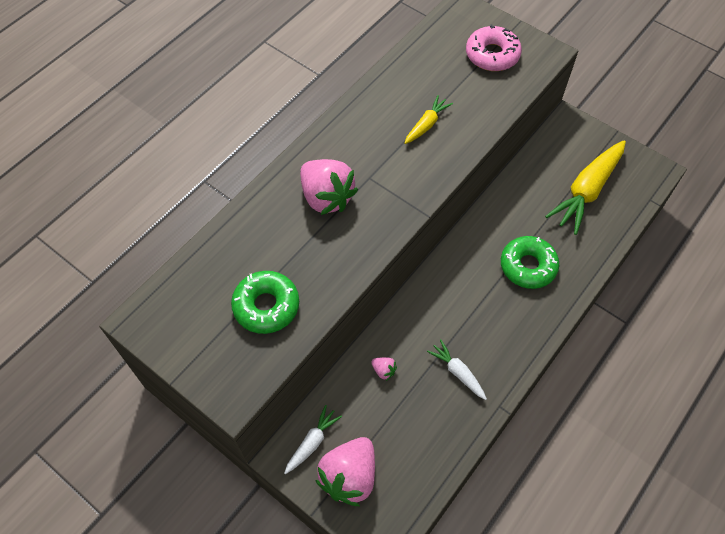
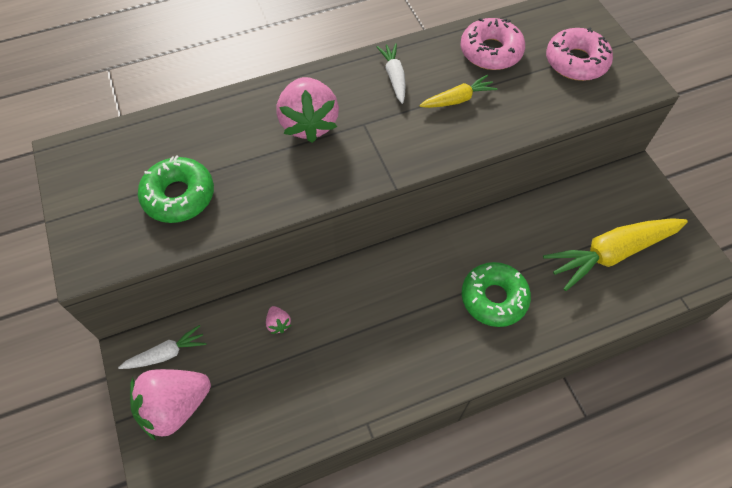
camera: 30 degrees right, 0 degrees up
(425, 74) = (490, 51): none -> pink donut
(457, 372) = (348, 365): white carrot -> white carrot (394, 77)

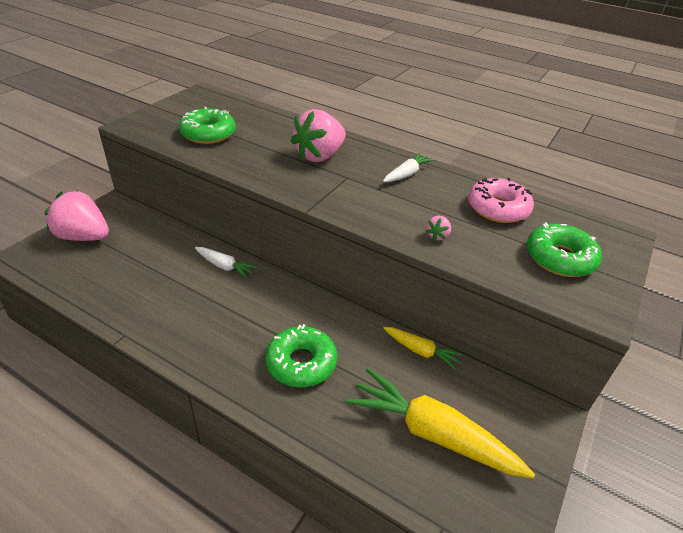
camera: 50 degrees right, 20 degrees down
(166, 354) = (120, 217): white carrot -> white carrot (224, 266)
(278, 323) = (179, 253): pink strawberry -> pink strawberry (437, 236)
(457, 99) = (426, 209): yellow carrot -> yellow carrot (420, 351)
(576, 62) = (559, 258): pink donut -> green donut

